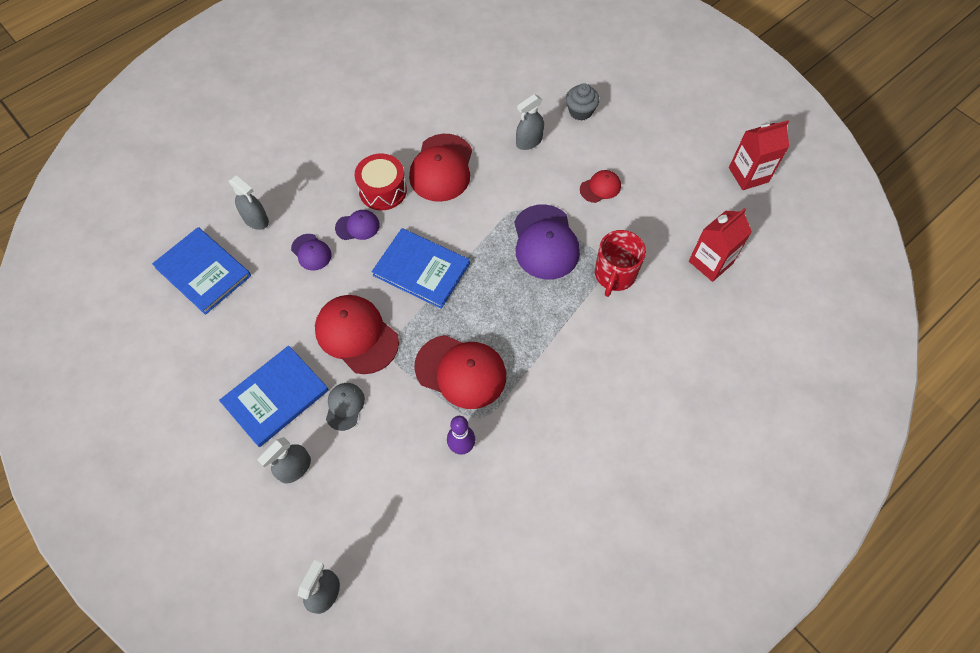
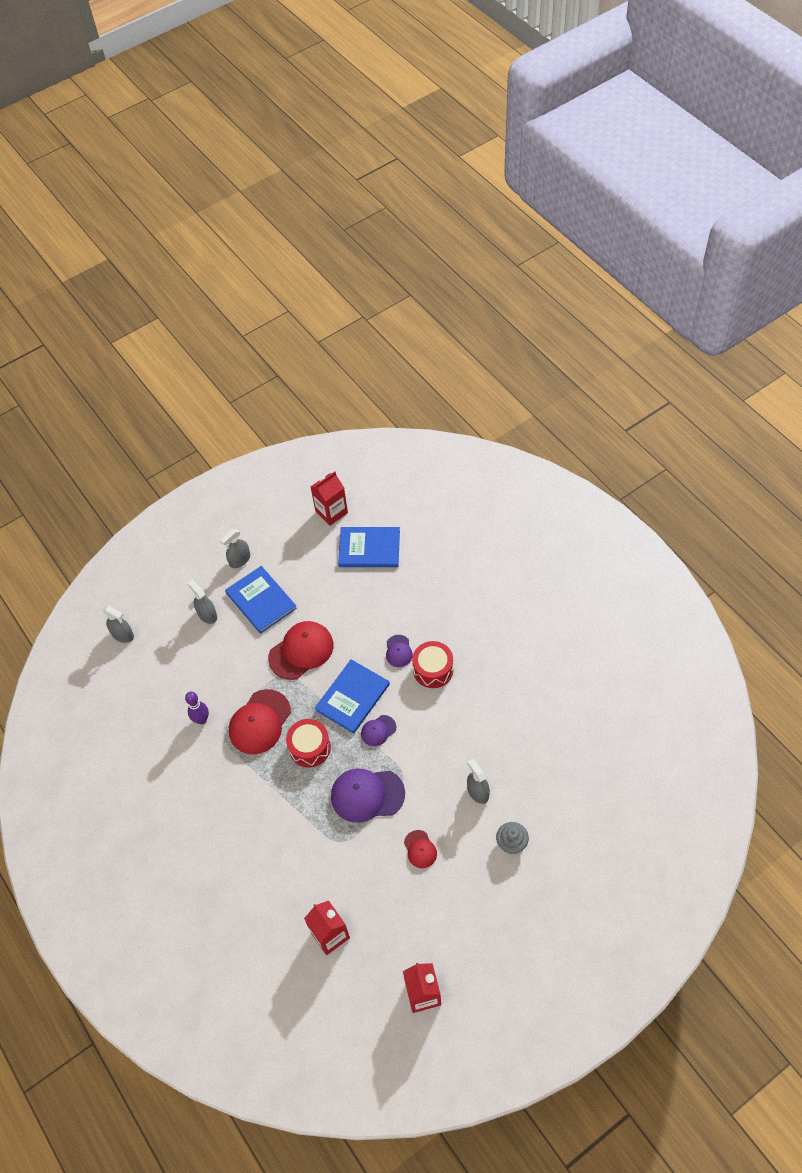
camera: 100 degrees right, 5 degrees down
(136, 323) = (331, 512): none -> red carton
(203, 271) = (369, 548): blue book -> blue book turned 45 degrees clockwise
(256, 219) = (412, 579): grey spray bottle -> grey spray bottle (239, 560)
(311, 252) = (378, 619): purple cap -> purple cap (378, 730)
(345, 406) = (246, 644): grey cap -> none
(441, 168) = (453, 716): red cap -> none
(492, 309) = (310, 748): none -> red drum
(614, 275) = (328, 848): red mug -> none

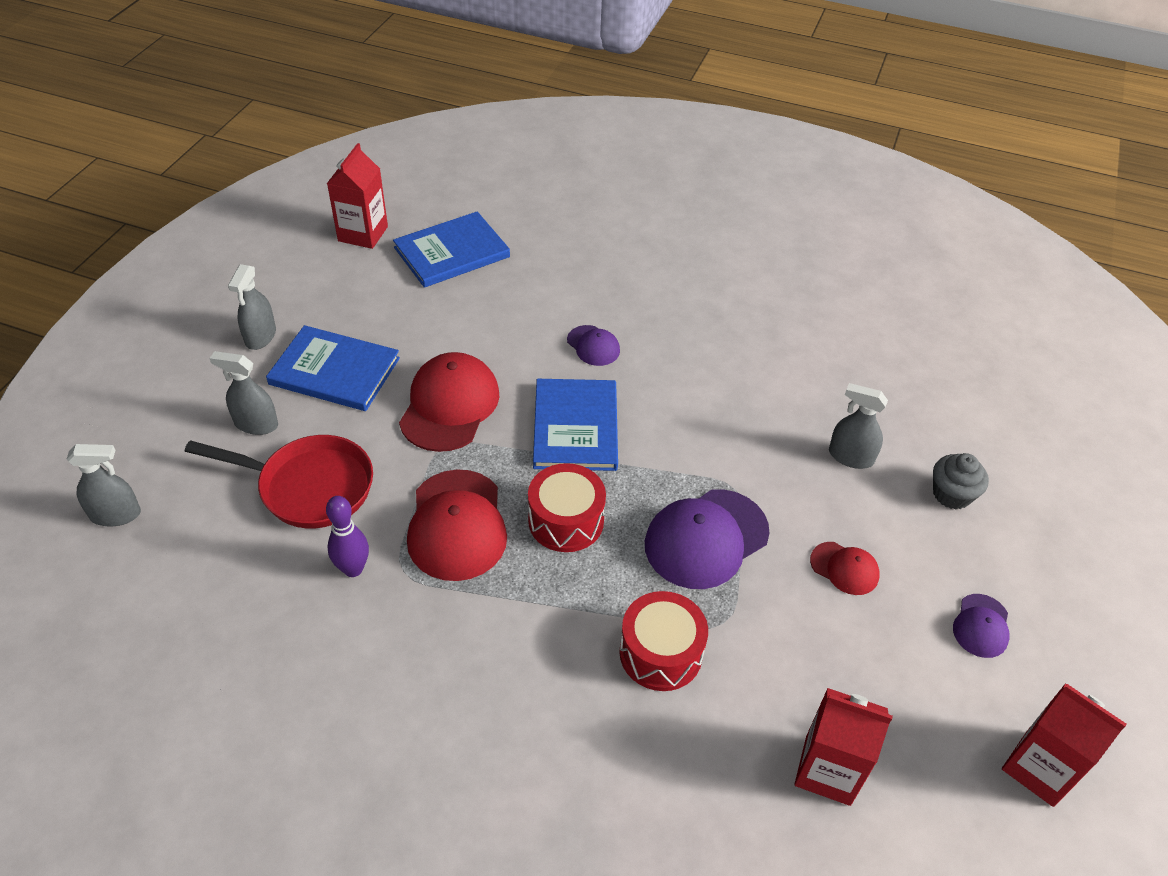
camera: 40 degrees left, 10 degrees down
(209, 664) = (309, 487): none -> red pan
(378, 730) = (649, 450): purple cap -> purple cap (981, 626)
(433, 670) = (659, 346): red drum -> red drum (660, 653)

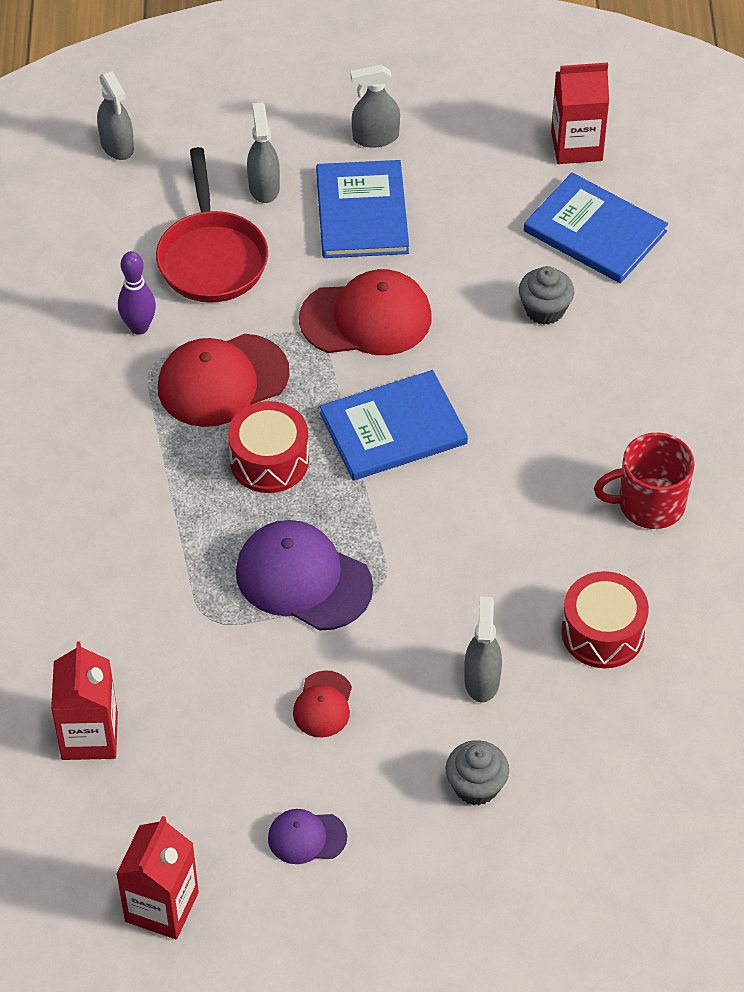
camera: 70 degrees right, 5 degrees up
(508, 302) = (544, 309): none -> grey cupcake
(593, 346) = (521, 405): purple cap -> none
(660, 653) = (154, 579): red drum -> red drum (602, 633)
(720, 311) = (649, 504): none -> red mug

